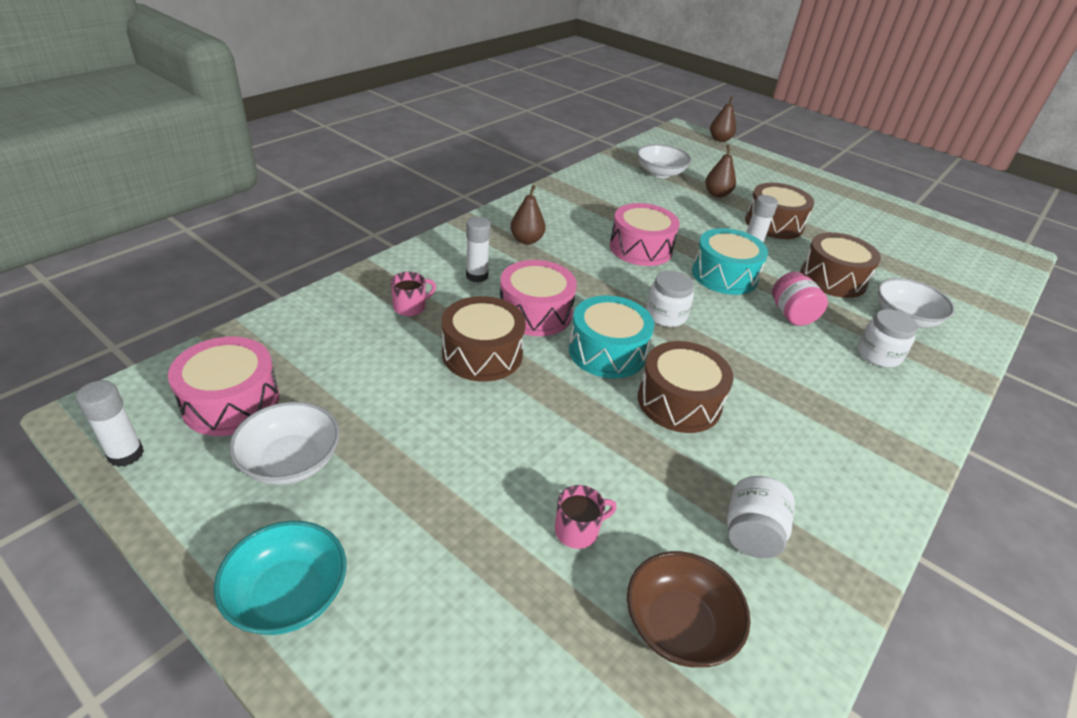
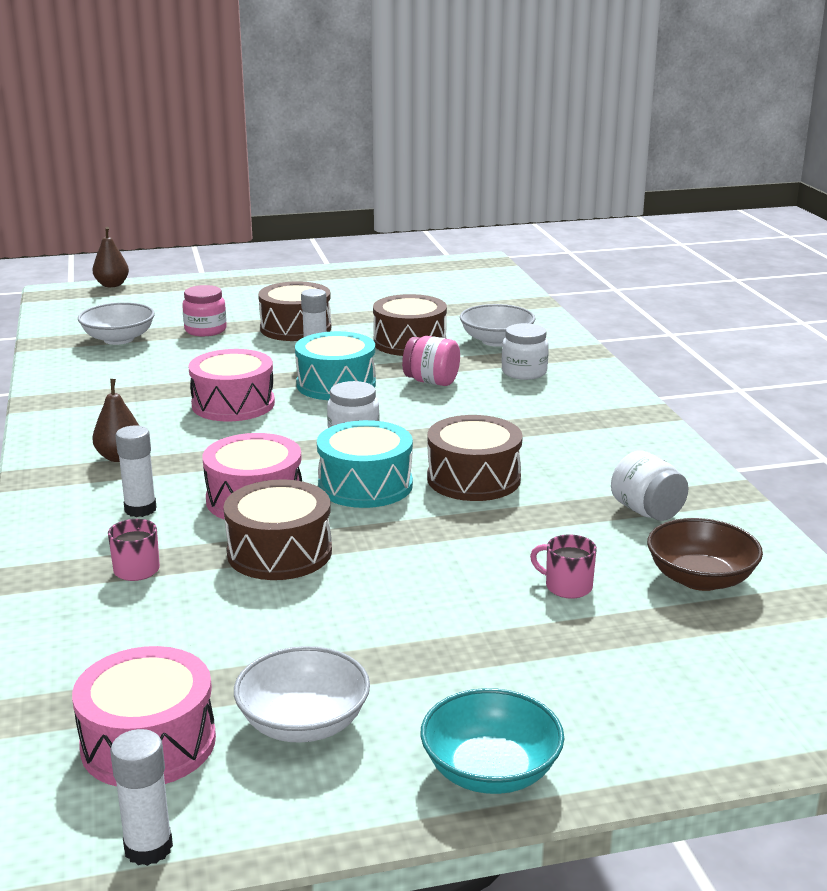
camera: 50 degrees left, 15 degrees down
(577, 530) = (567, 586): pink mug -> pink mug turned 75 degrees counterclockwise
(717, 194) = (205, 330): brown pear -> pink jar

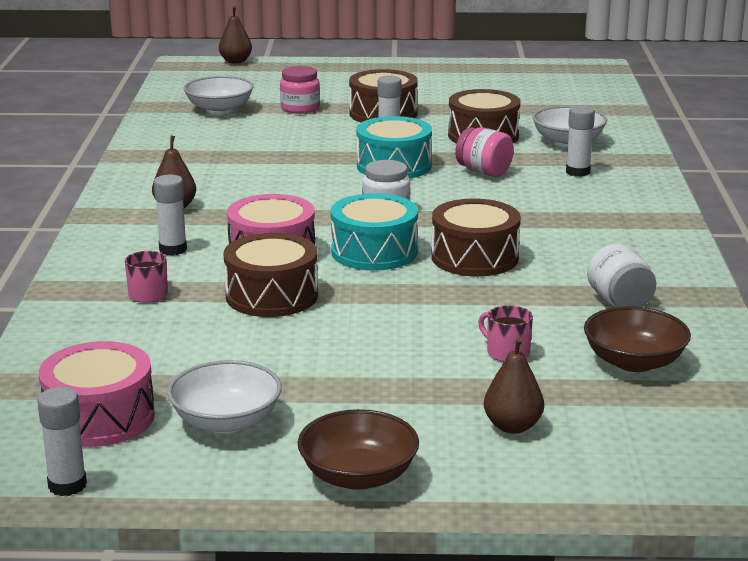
camera: 15 degrees right, 0 degrees up
(233, 404) = (293, 173): pink drum -> none
(490, 771) = (358, 476): turquoise bowl -> brown bowl
(524, 372) = (577, 172): white jar -> white glue stick
(622, 677) = (512, 426): none -> brown pear

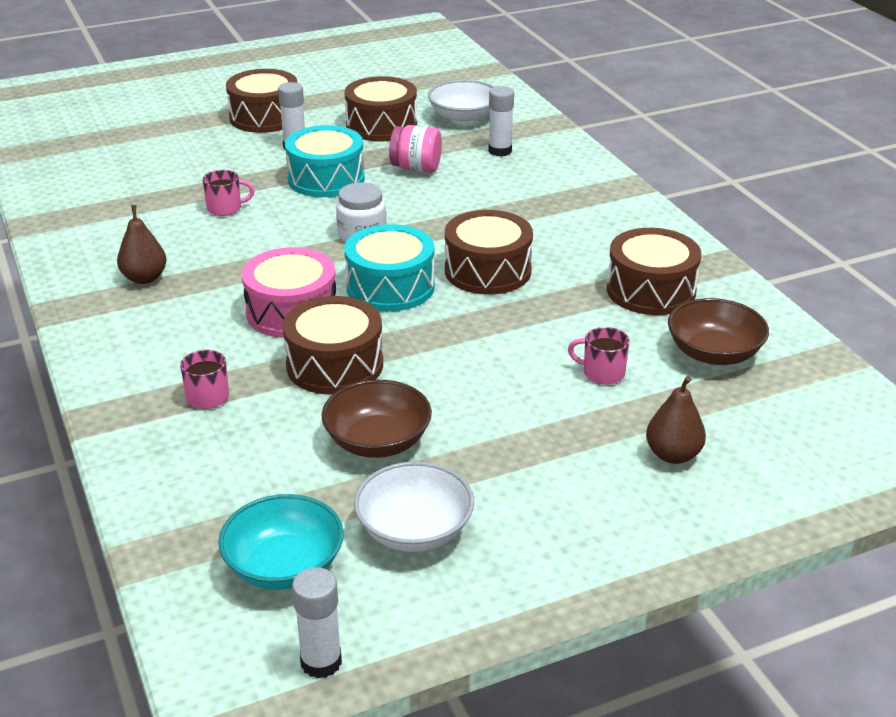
camera: 25 degrees left, 10 degrees up
(100, 417) = (284, 566): pink drum -> turquoise bowl
(173, 249) = (186, 333): white glue stick -> none
(219, 109) = (90, 143): white bowl -> none
(235, 61) = (58, 78): brown pear -> none
(286, 172) = (225, 208): none -> pink mug
(300, 108) = (175, 126): pink jar -> none
(358, 476) = (587, 555): brown bowl -> brown bowl (377, 441)
(619, 302) = (651, 290): white jar -> brown drum

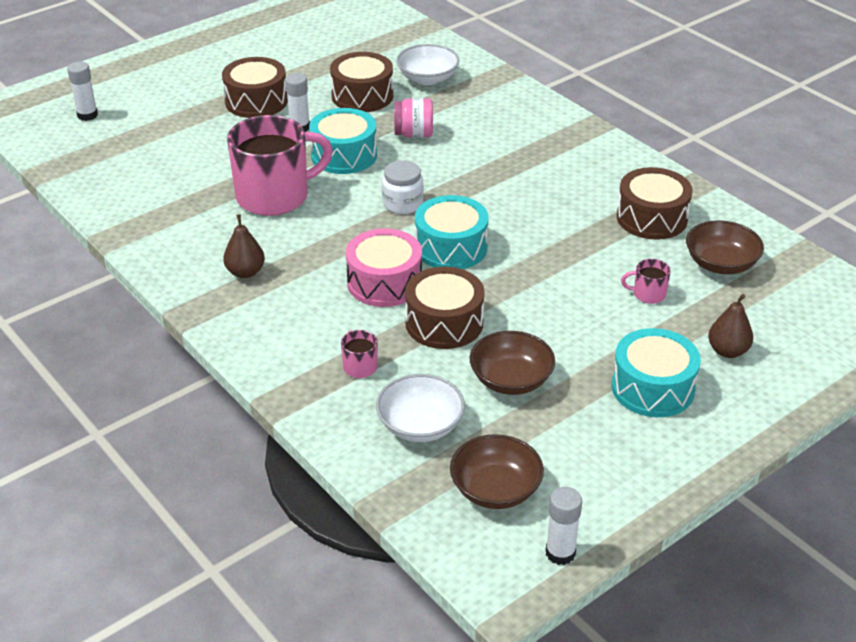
camera: 15 degrees left, 5 degrees up
(225, 208) = (274, 196): pink mug -> pink mug, size x2.45
(284, 566) = (495, 489): turquoise bowl -> brown bowl
(414, 530) = (574, 444): white bowl -> white bowl (420, 425)
(487, 271) = (520, 221): brown drum -> none
(500, 151) = (474, 107): white glue stick -> white glue stick (87, 115)
(551, 482) = (652, 388): none -> turquoise drum

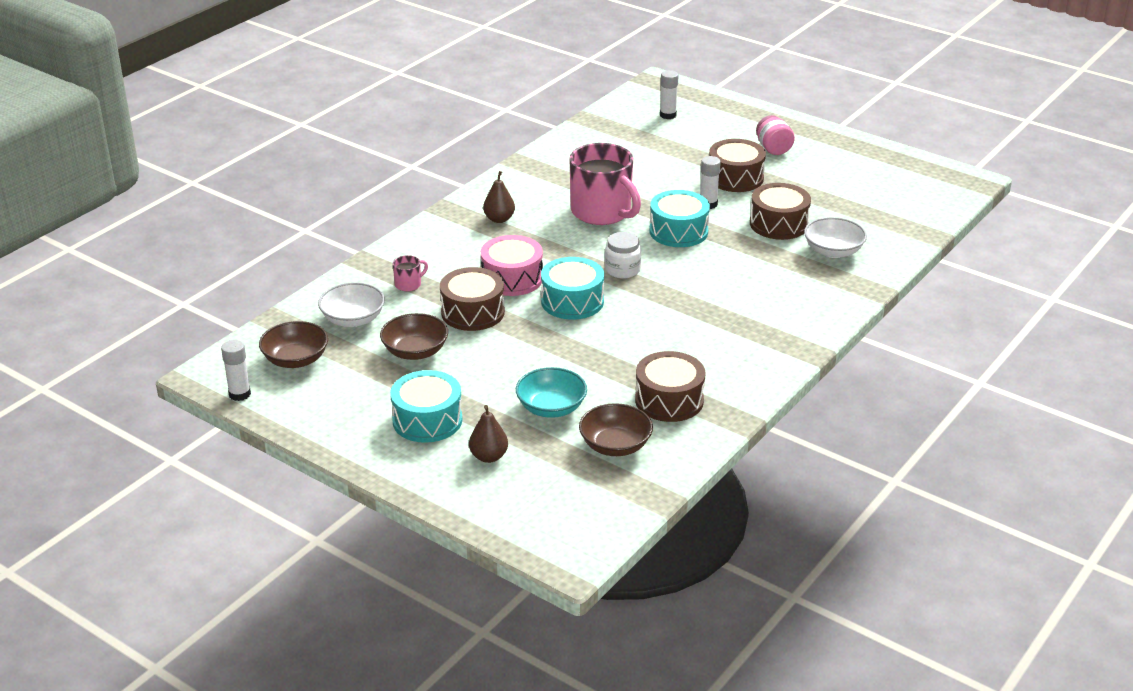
camera: 75 degrees right, 5 degrees down
(414, 134) = (732, 259): pink jar -> pink jar (773, 149)
(648, 294) = (551, 408): pink mug -> turquoise bowl

